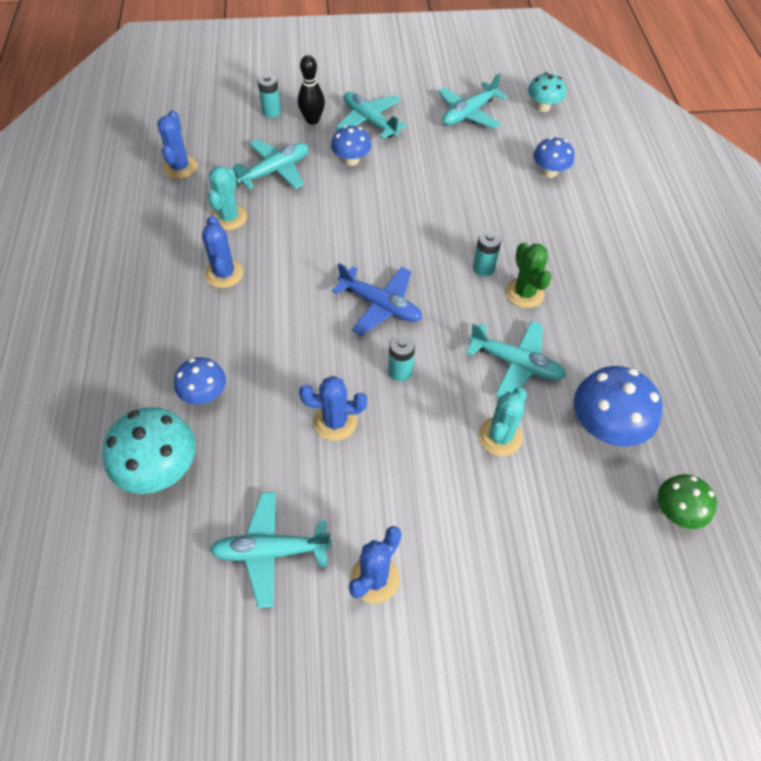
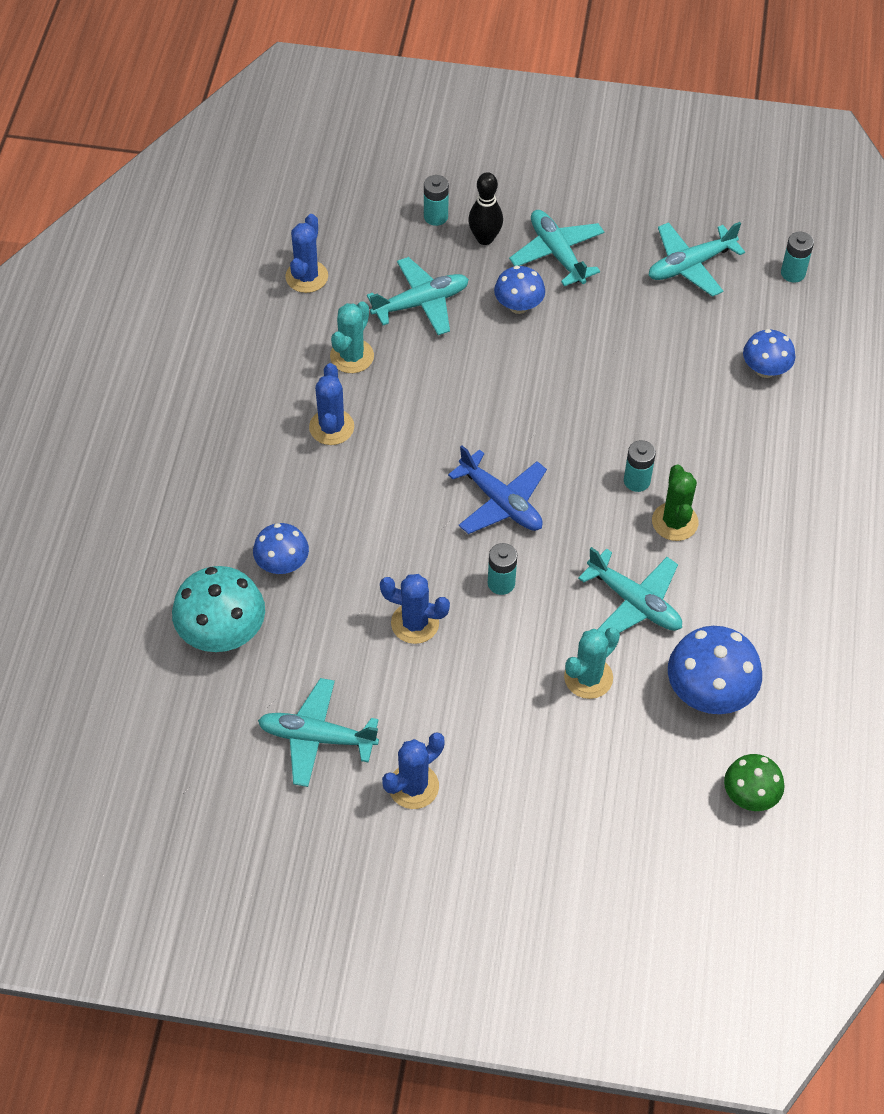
camera: 15 degrees right, 0 degrees up
(543, 107) = (793, 273): turquoise mushroom -> turquoise battery

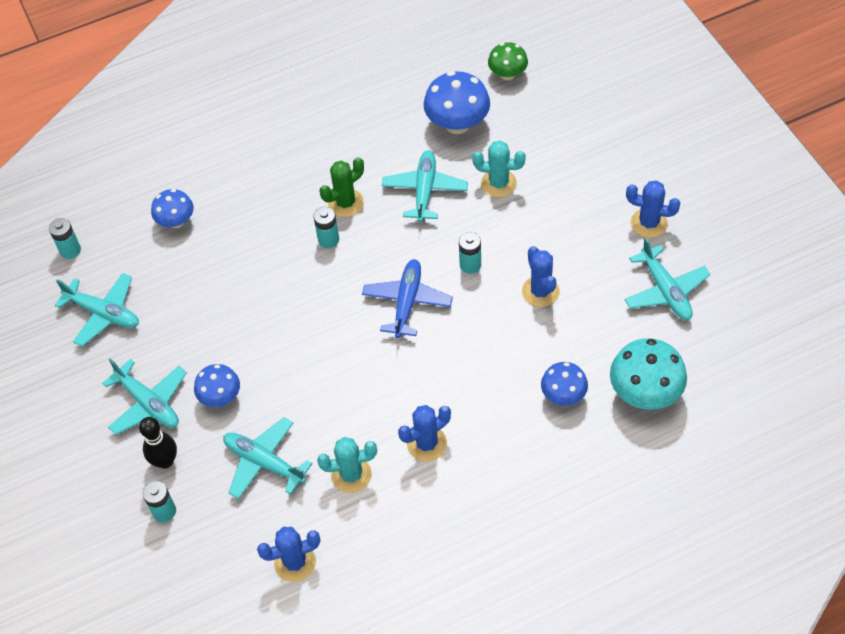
camera: 120 degrees left, 0 degrees up
(557, 253) = (148, 403): turquoise plane -> turquoise plane turned 75 degrees counterclockwise

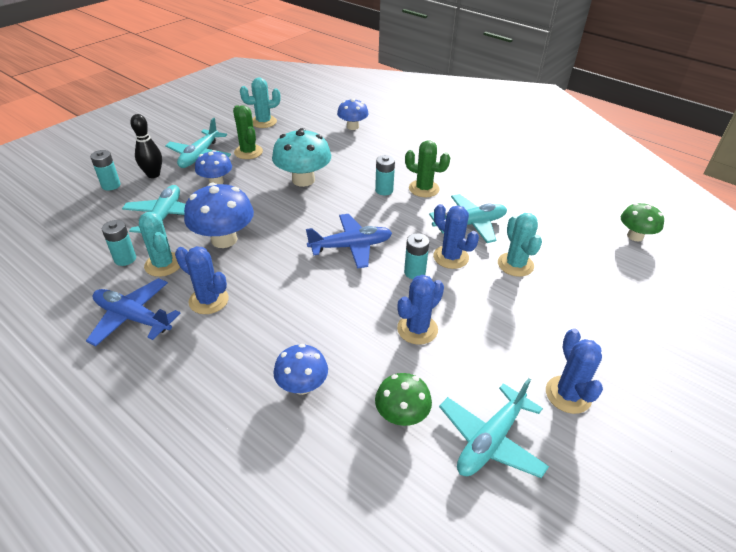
camera: 60 degrees right, 15 degrees down
(70, 250) = (304, 99): turquoise battery -> turquoise battery (125, 259)
(103, 313) = (263, 122): turquoise plane -> turquoise cactus
(171, 348) = (248, 152): none -> green cactus
(295, 562) = (71, 258): blue cactus -> blue cactus (451, 257)
(420, 512) = (133, 318): none -> blue plane
(457, 124) = (553, 222): blue mushroom -> blue mushroom (224, 239)
(621, 337) = (401, 415): none -> green mushroom
(645, 393) = (338, 464): turquoise mushroom -> turquoise mushroom (303, 180)

